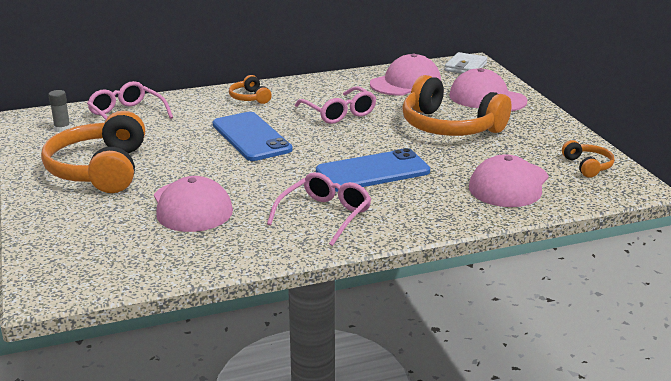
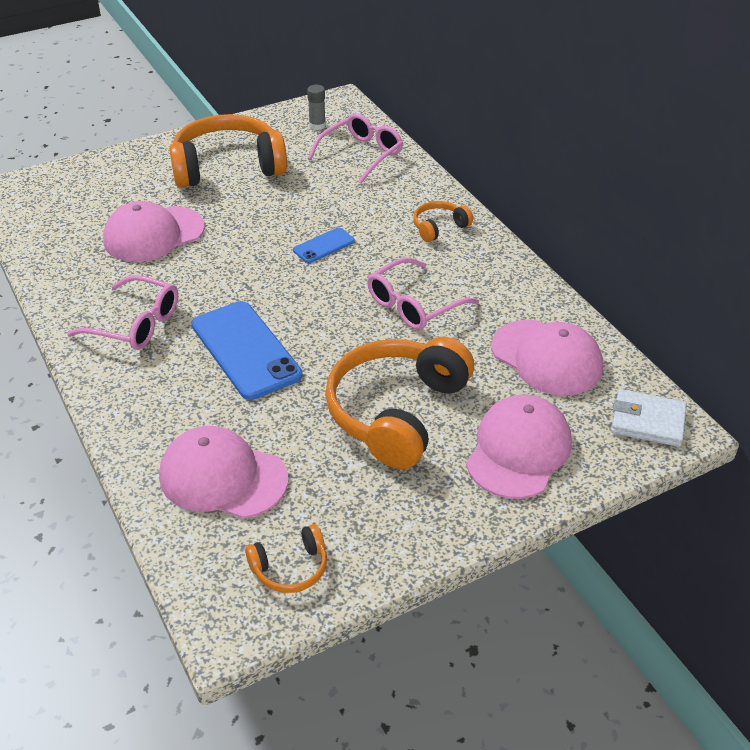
camera: 80 degrees right, 15 degrees up
(251, 137) = (324, 246): blue phone -> blue phone, size x0.50

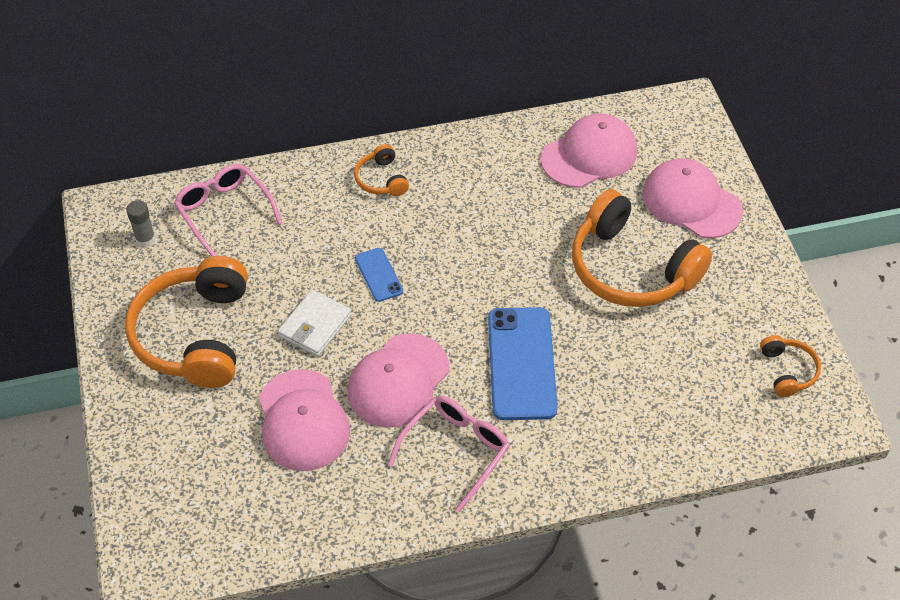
camera: 75 degrees left, 10 degrees up
(223, 477) = (683, 403): pink cap -> pink cap (398, 381)
(245, 350) = (521, 363): blue phone -> blue phone turned 75 degrees counterclockwise
(413, 305) = (494, 226): pink glasses -> none
(647, 421) = (676, 118): white wallet -> white wallet (315, 326)

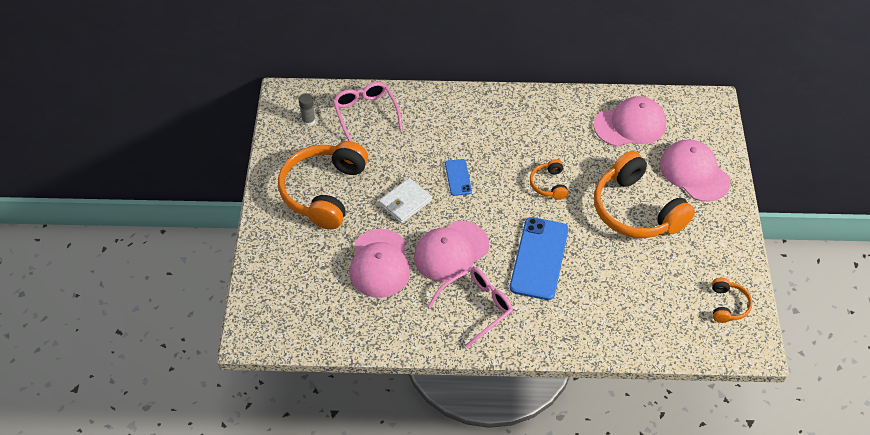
camera: 15 degrees right, 0 degrees up
(381, 179) = (478, 113): orange headphones -> orange headphones (549, 184)

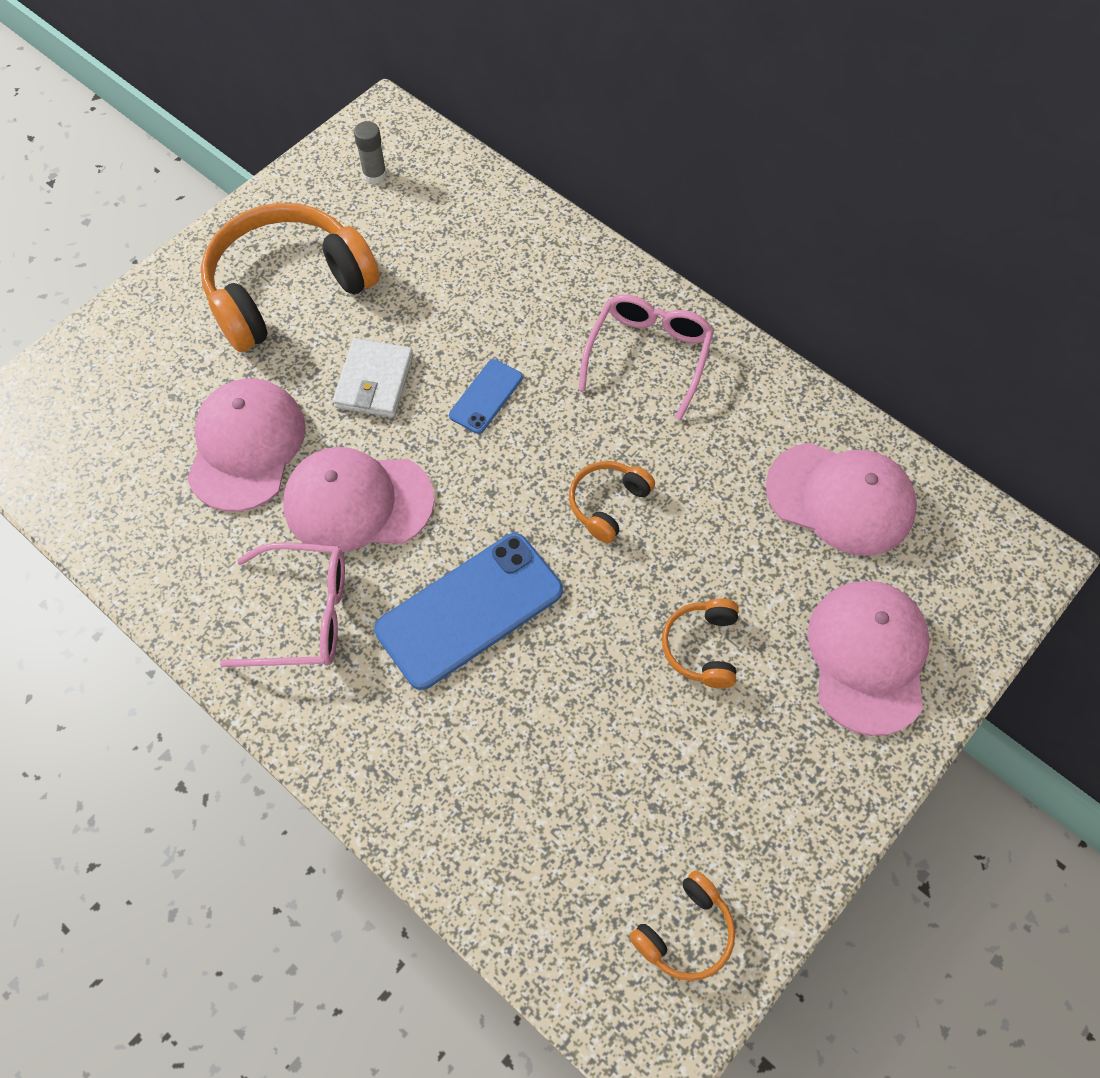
camera: 40 degrees right, 10 degrees up
(365, 113) = (460, 213): pink glasses -> pink glasses (648, 355)
(379, 263) = (246, 446): pink cap -> pink cap turned 150 degrees clockwise
(405, 202) = (374, 381): white wallet -> white wallet turned 75 degrees counterclockwise
(636, 210) = (702, 647): orange headphones -> orange headphones, size x0.46

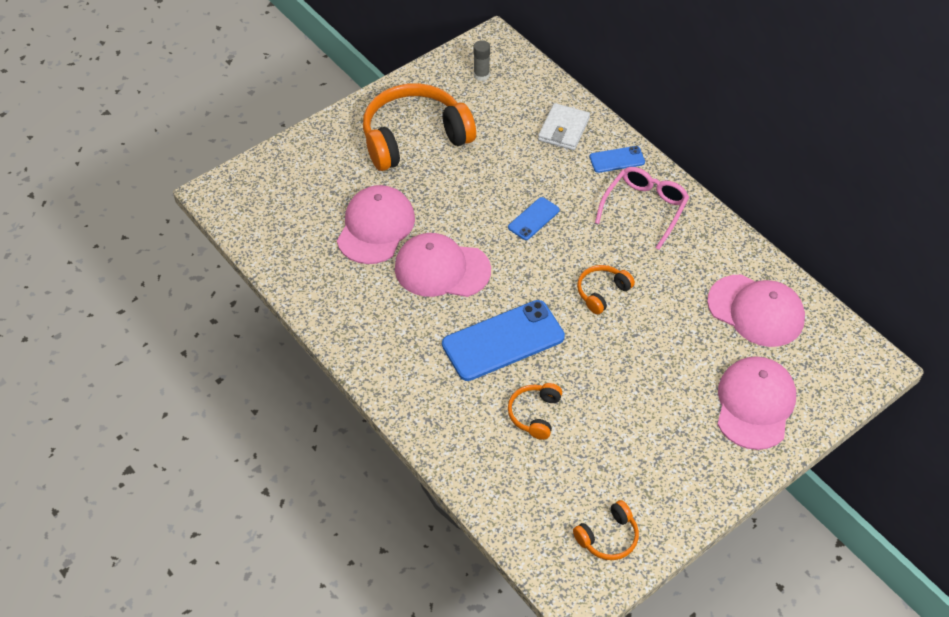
camera: 10 degrees right, 10 degrees down
(303, 614) = (398, 328): pink glasses -> none
(374, 381) = (462, 200): white wallet -> white wallet (563, 129)
(595, 282) = (617, 160): none -> blue phone
(702, 647) = (648, 383): orange headphones -> orange headphones (535, 414)

